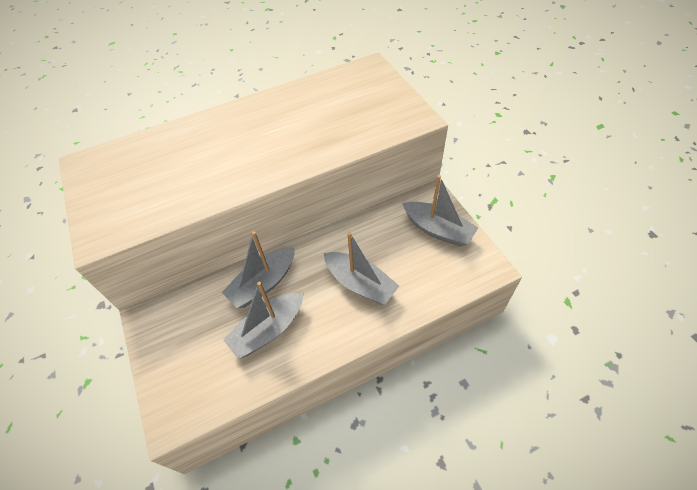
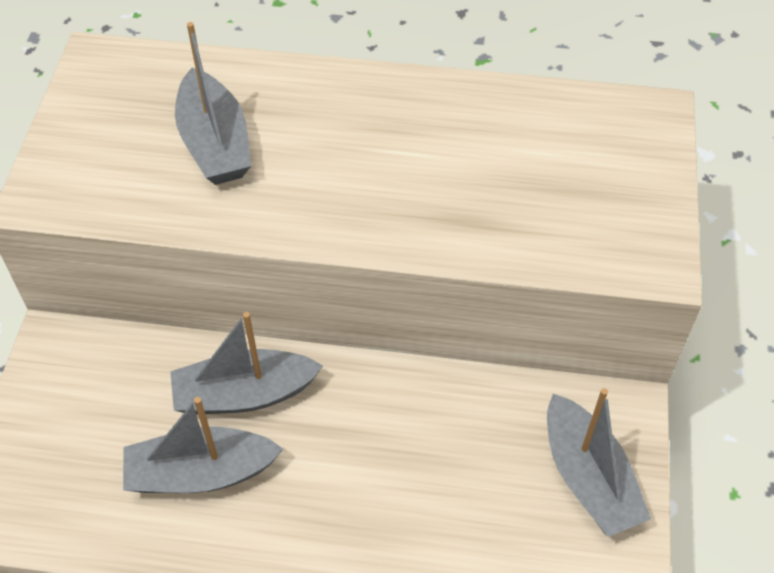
camera: 30 degrees right, 0 degrees up
(360, 284) = (388, 489): grey boat -> grey boat (215, 143)

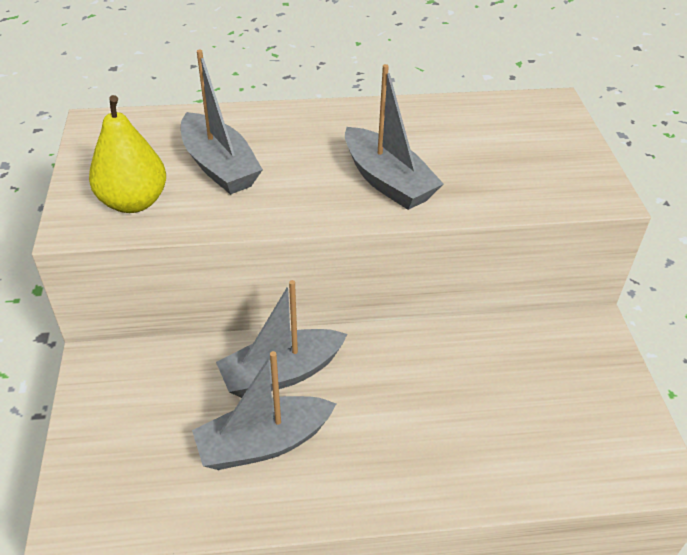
camera: 15 degrees left, 10 degrees down
(107, 177) = (133, 202): none -> yellow pear
(588, 478) = (588, 382): grey boat -> grey boat (387, 181)

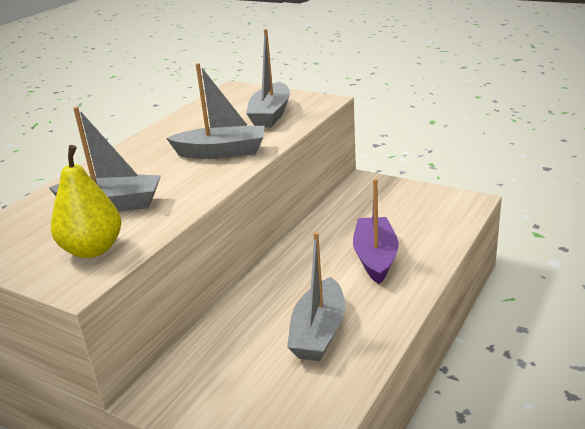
camera: 50 degrees left, 15 degrees down
(281, 373) = (269, 304): grey boat -> grey boat (270, 115)
(437, 425) = (375, 257): none -> purple boat

